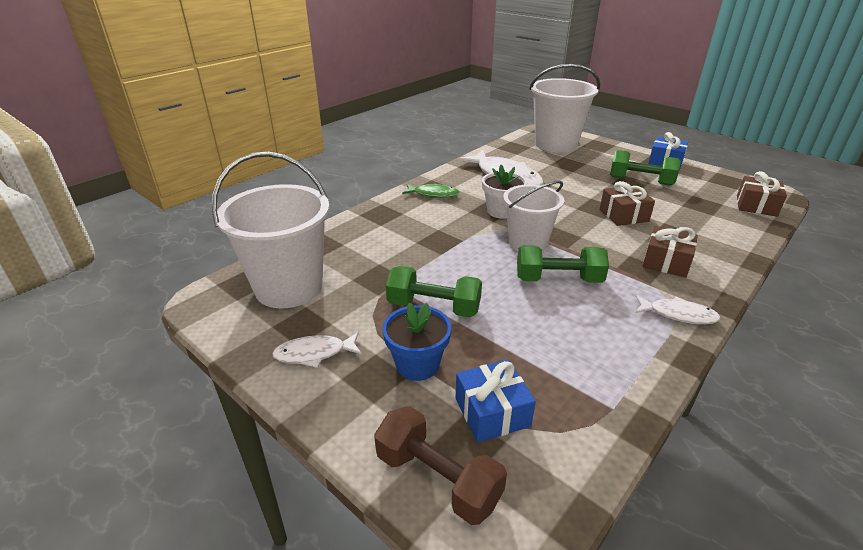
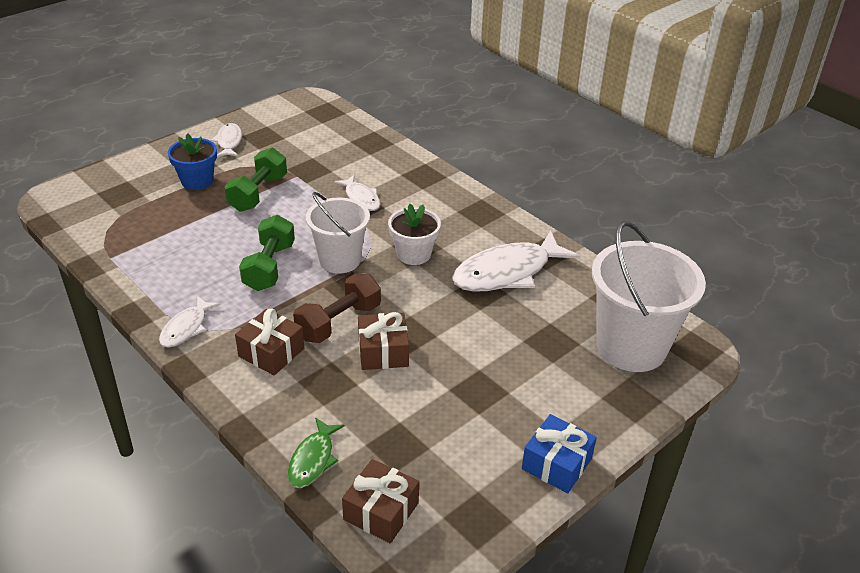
camera: 95 degrees right, 5 degrees up
(289, 287) = (311, 130): white bucket -> none
(427, 241) = (361, 198): none -> white fish
(433, 194) = (464, 211): green fish -> green fish (313, 459)
(438, 479) = (103, 181): brown dumbbell -> brown dumbbell (339, 322)
(492, 412) = (138, 206): blue gift -> none
(640, 181) = (483, 404): green dumbbell -> none

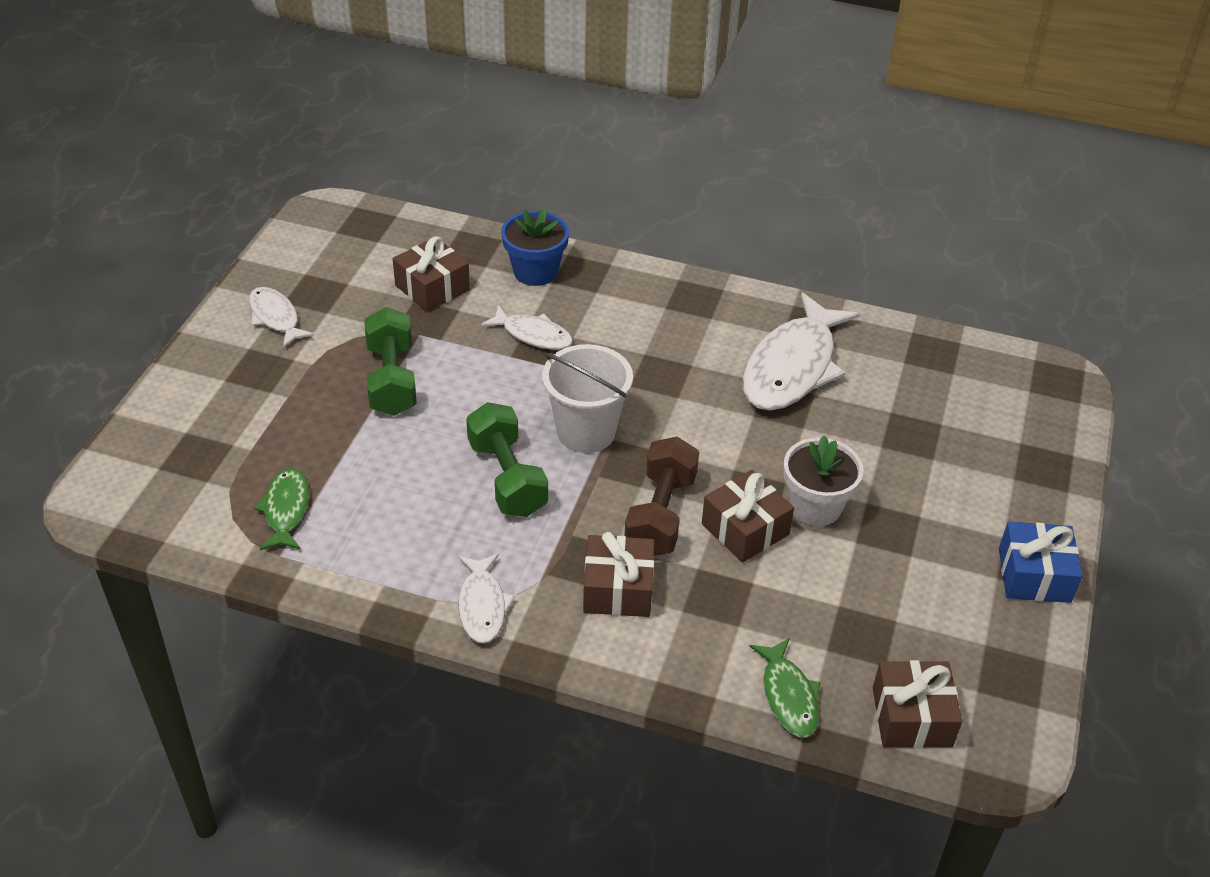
camera: 30 degrees left, 5 degrees up
(136, 237) = (286, 509): none -> green fish
(197, 181) = (289, 394): blue flower pot -> blue flower pot (535, 271)
(328, 155) = (432, 288): none -> brown gift
(413, 254) = (666, 387): white flower pot -> white flower pot (815, 506)
(631, 347) = (995, 405): white bucket -> none

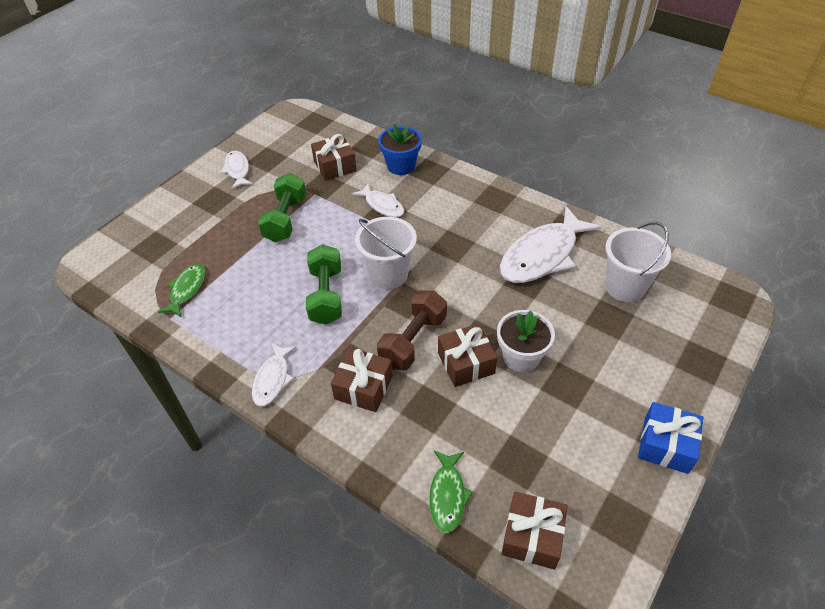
camera: 20 degrees right, 5 degrees up
(917, 390) = (625, 287): none -> white bucket

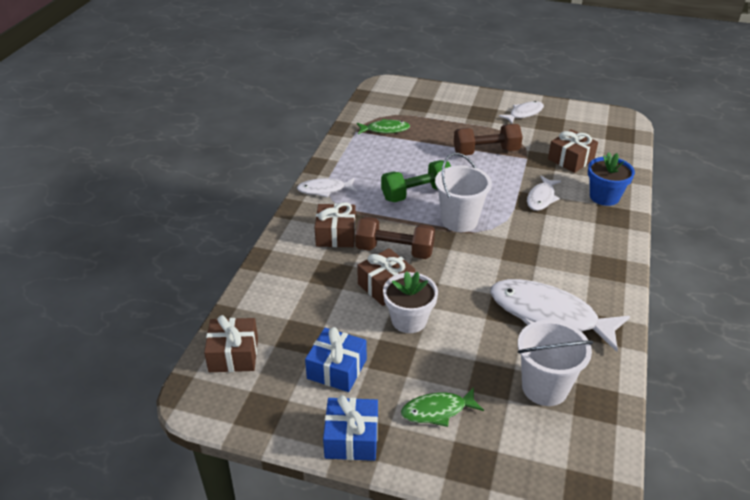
camera: 70 degrees right, 10 degrees down
(286, 219) = (486, 152): green dumbbell -> brown dumbbell
(447, 495) = (256, 300): green fish -> green fish (437, 411)
(574, 436) = (337, 369): none -> blue gift

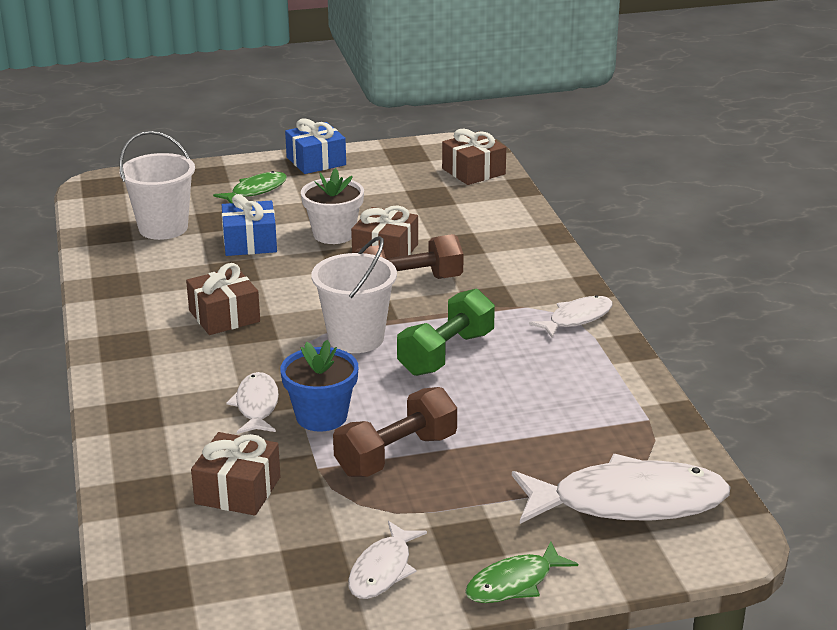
camera: 150 degrees right, 10 degrees down
(336, 235) = (496, 277): brown gift -> brown gift (224, 316)
(337, 369) = (370, 188): blue gift -> blue gift (250, 242)
(385, 130) = (605, 438): green fish -> green fish (514, 583)
(549, 315) = (182, 278): white fish -> white fish (628, 502)
(604, 197) = (155, 440): blue flower pot -> blue flower pot (321, 416)

